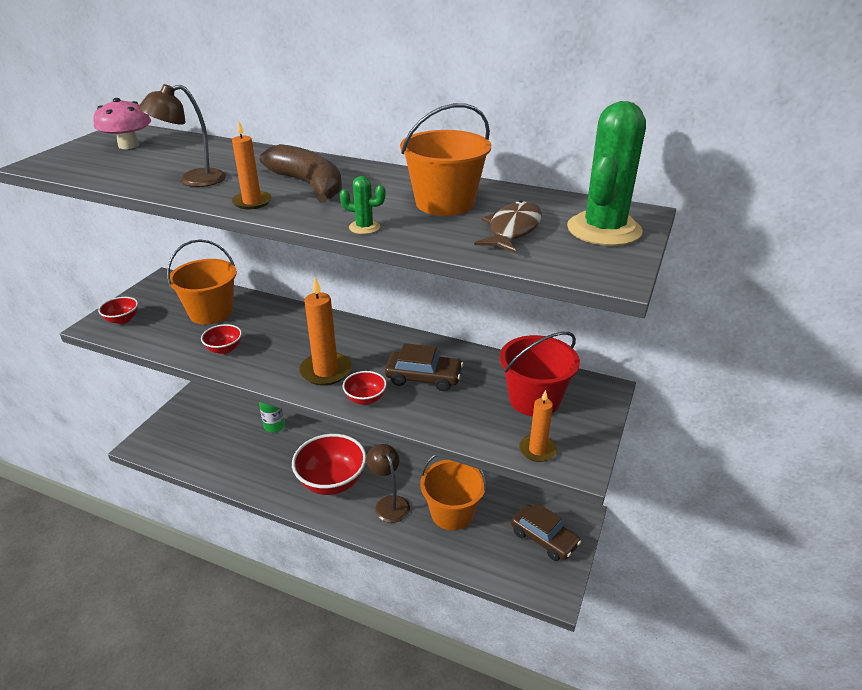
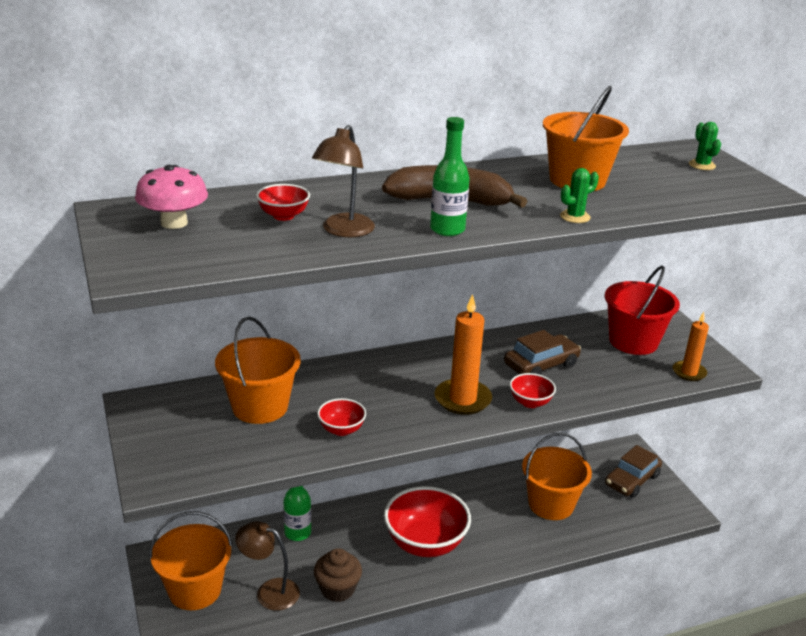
camera: 45 degrees left, 5 degrees down
(122, 320) = (175, 461): red bowl -> red bowl (283, 216)
(184, 425) = (195, 590): none -> orange bucket
(246, 474) = (337, 589): none -> brown cupcake
(252, 202) = (447, 230): orange candle -> green bottle
(389, 503) = (496, 528): brown lamp -> brown lamp (269, 591)
(512, 230) = (659, 184): brown fish -> none
(544, 538) = (631, 480): brown car -> brown car turned 135 degrees clockwise
(604, 230) = (702, 165): green cactus -> green cactus, size x0.43

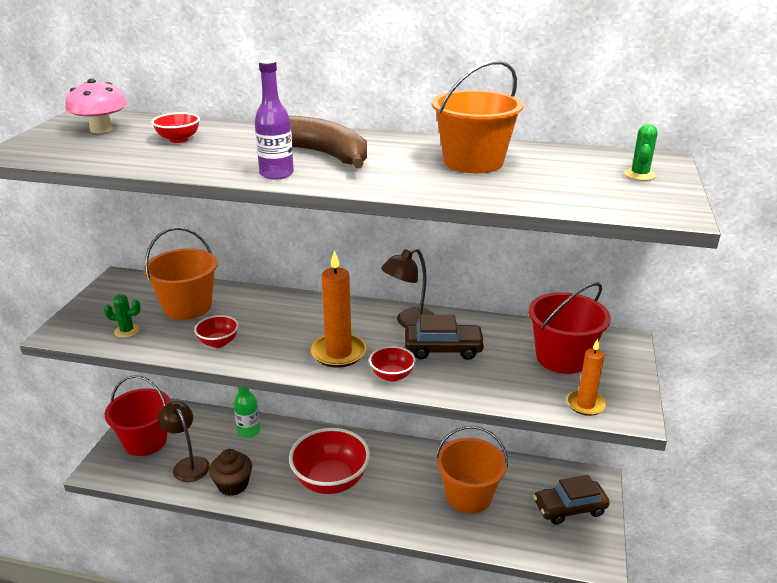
camera: 35 degrees right, 0 degrees up
(195, 590) = (145, 441): orange bucket -> red bucket
(344, 231) = (197, 158): brown lamp -> brown lamp (409, 322)
(447, 230) = (276, 174): green bottle -> purple bottle
(575, 217) = (409, 189): green cactus -> green cactus (127, 331)

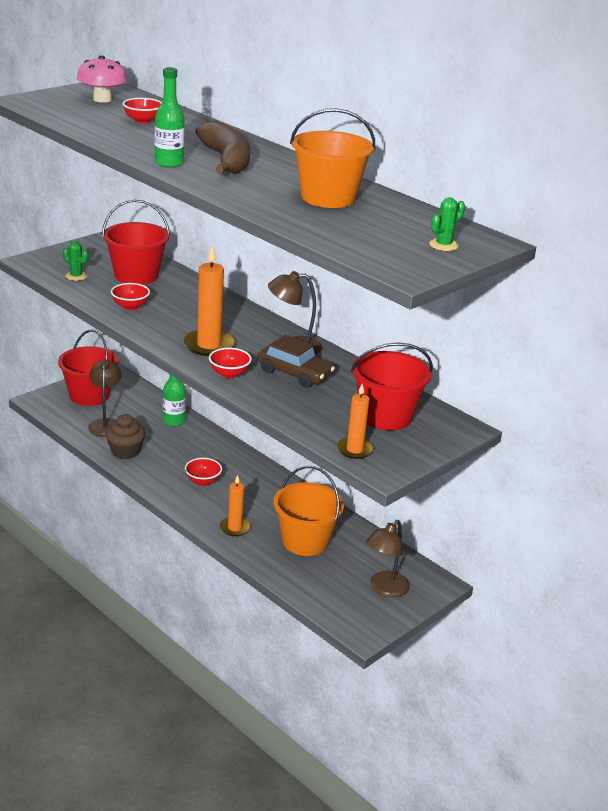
camera: 30 degrees right, 0 degrees up
(187, 307) = (136, 275): orange bucket -> red bucket
(276, 174) = (169, 163): purple bottle -> green bottle
(331, 480) = (203, 481): red bowl -> red bowl, size x0.48
(402, 515) = (234, 528): none -> orange candle
(570, 508) = (384, 589): brown car -> brown lamp

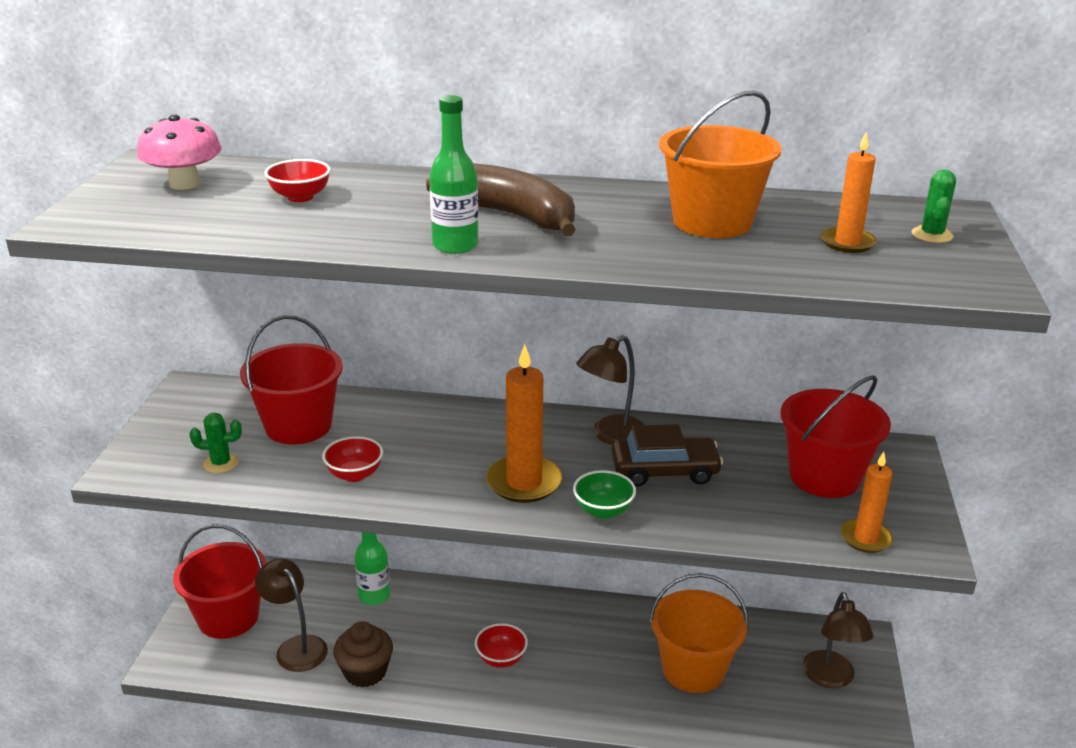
camera: 35 degrees left, 0 degrees up
(229, 374) = (603, 511): red bowl -> green bowl
(234, 528) = (607, 700): orange candle -> orange candle (847, 243)

